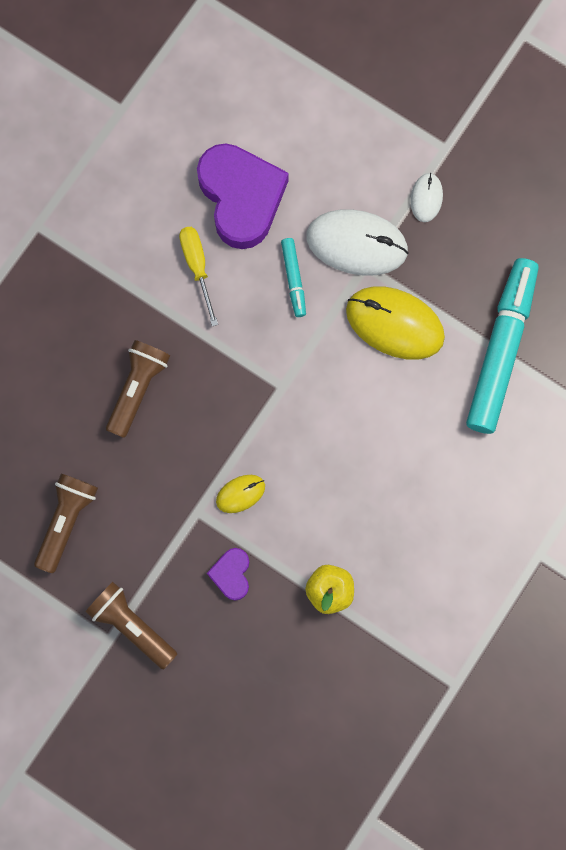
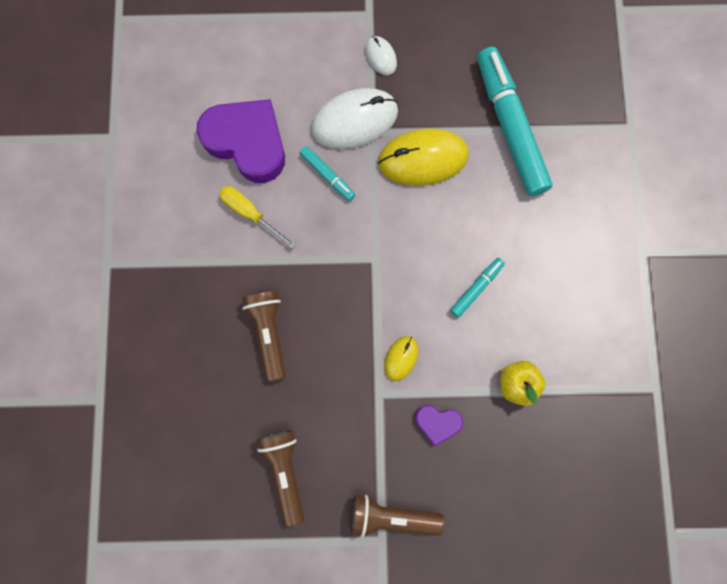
camera: 35 degrees left, 0 degrees up
(231, 574) = (437, 423): purple heart -> purple heart turned 45 degrees counterclockwise
(355, 478) = (476, 289): none -> turquoise marker

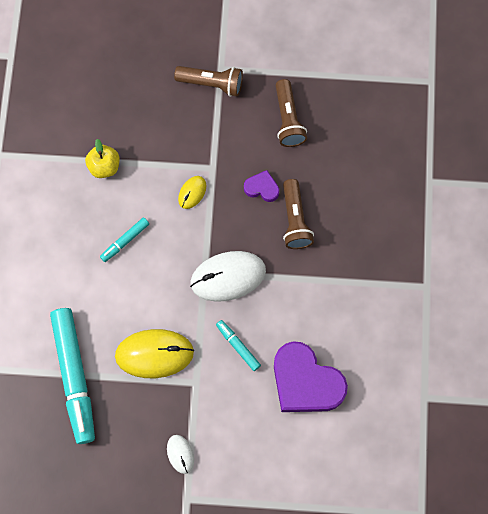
camera: 175 degrees left, 5 degrees down
(250, 214) = (305, 318): yellow screwdriver -> none
(355, 120) = (210, 394): white mouse -> white mouse (228, 277)
(437, 423) = (170, 143): purple heart -> purple heart (262, 188)

